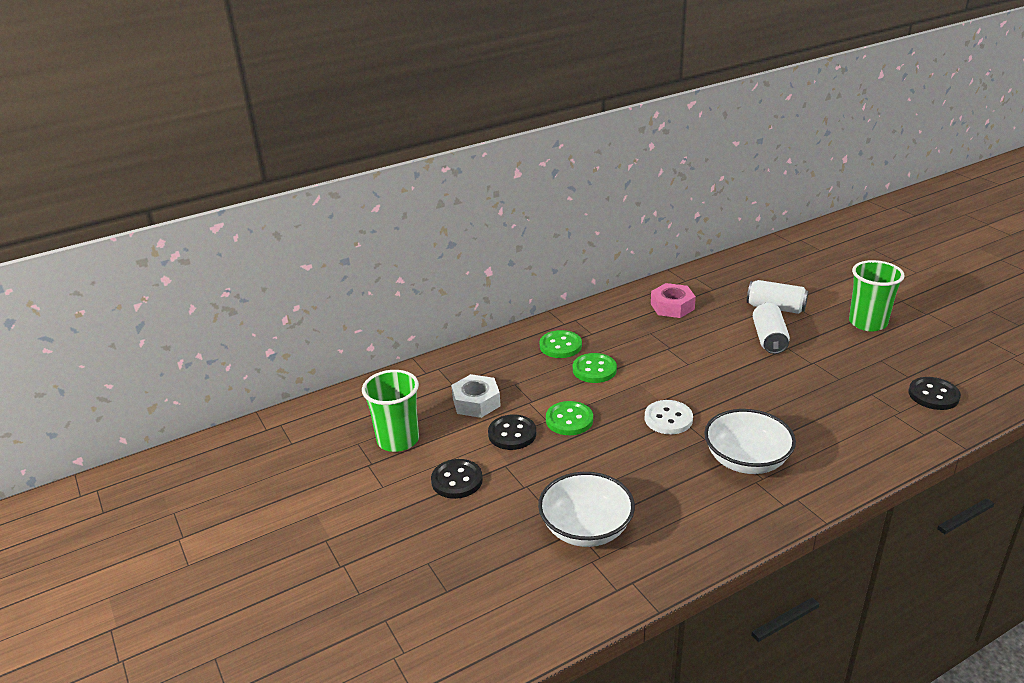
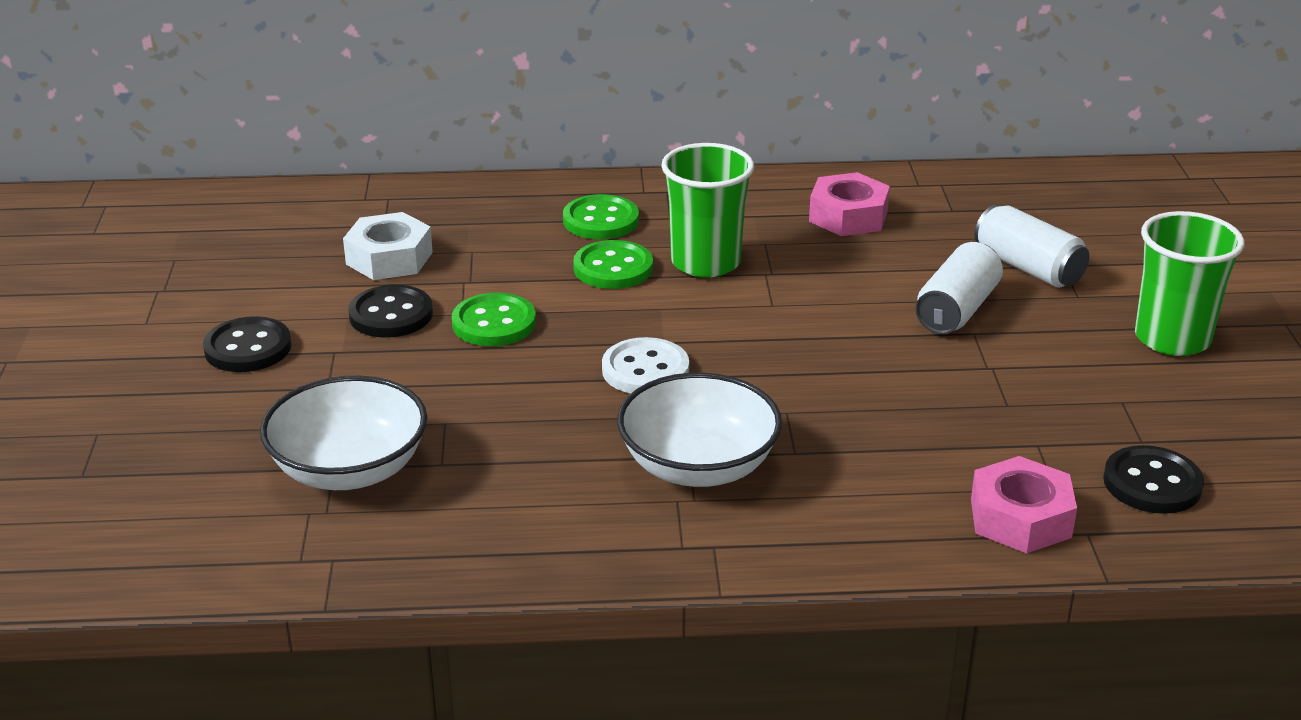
camera: 25 degrees right, 0 degrees up
(398, 440) = (229, 272): green cup -> green cup (705, 262)
(903, 432) = (1020, 518): none -> pink nut

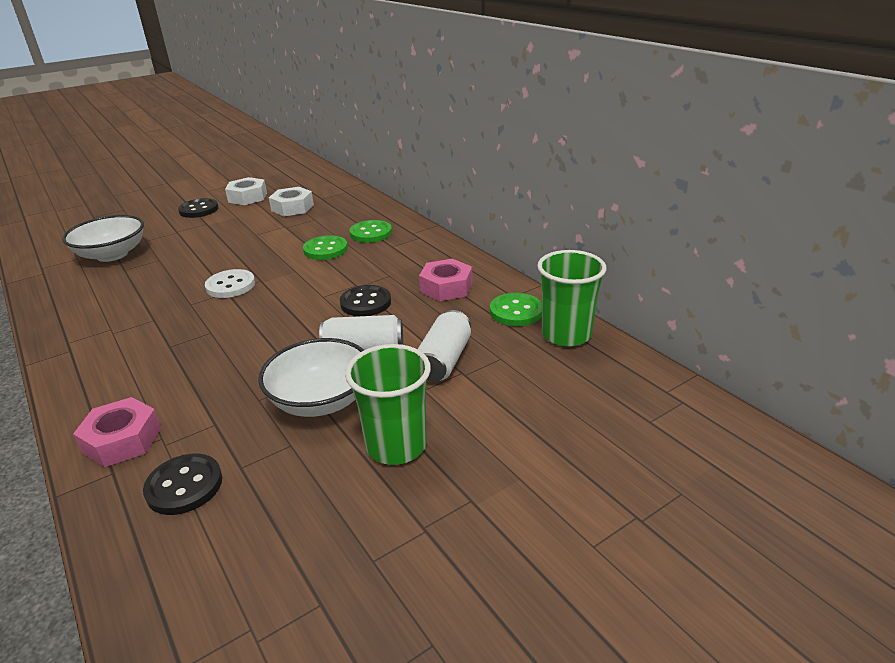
camera: 60 degrees right, 0 degrees up
(262, 289) = (247, 197): none -> white nut
(391, 315) = (243, 223): black button -> black button (365, 303)
(494, 323) = (251, 242): green button -> green button (516, 311)
(698, 466) = (144, 325): white bowl -> white bowl (321, 400)
(705, 262) = (352, 267): green cup -> green cup (566, 334)

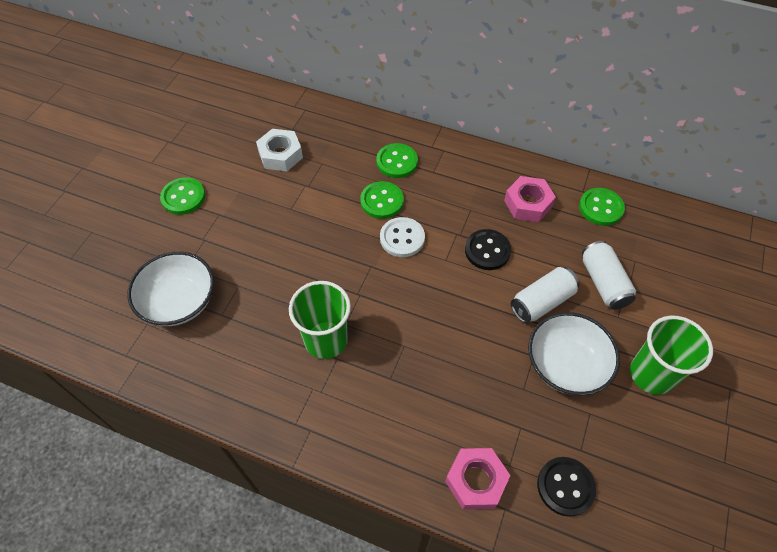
camera: 35 degrees left, 25 degrees up
(199, 210) = (183, 197): black button -> green button
(230, 285) = (353, 285): white button -> white button (402, 238)
(247, 197) = (212, 157): white nut -> none
(566, 334) = (653, 216): green cup -> green cup (326, 340)

